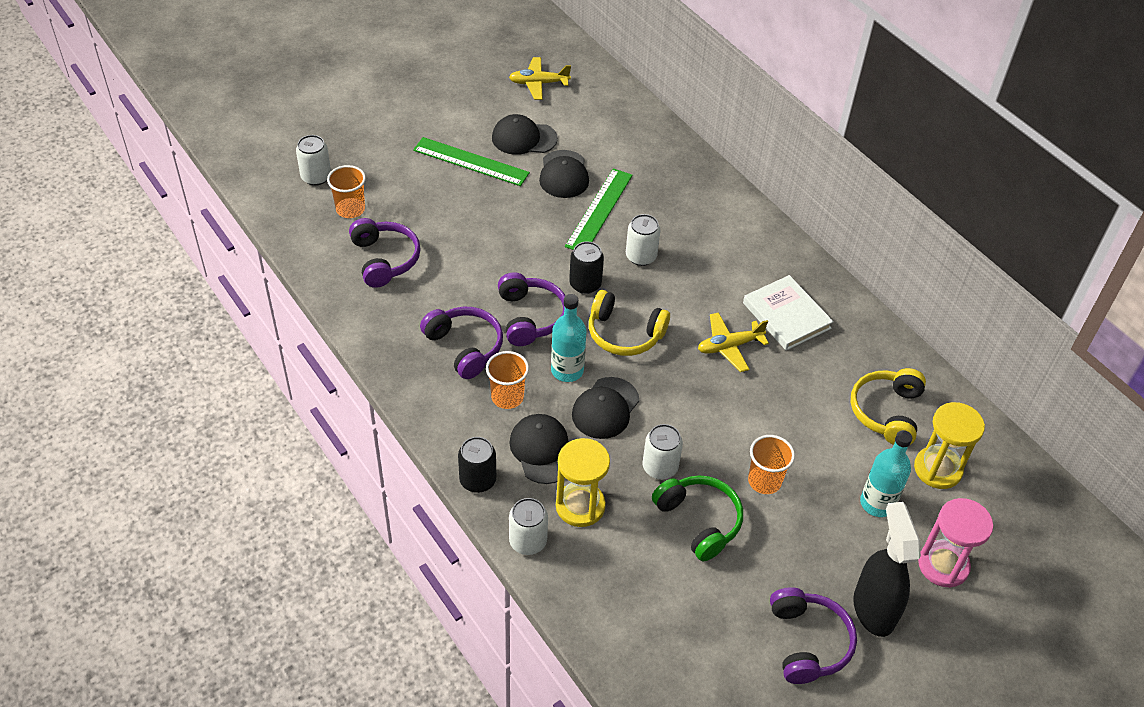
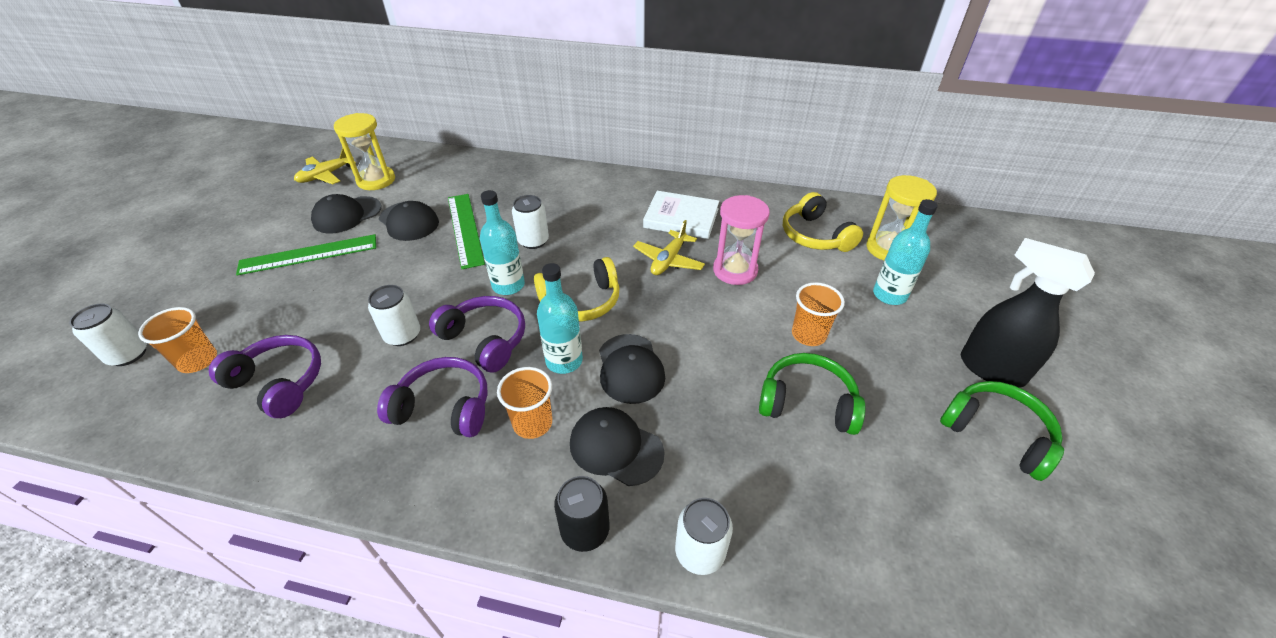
camera: 40 degrees left, 5 degrees down
(580, 506) = (705, 472): yellow hourglass -> yellow hourglass (376, 180)
(585, 284) = (508, 285): black can -> turquoise bottle
(660, 467) = (727, 383): white can -> white can (402, 335)
(808, 642) = (997, 433): purple headphones -> green headphones
(943, 565) = (976, 305): pink hourglass -> pink hourglass (735, 270)

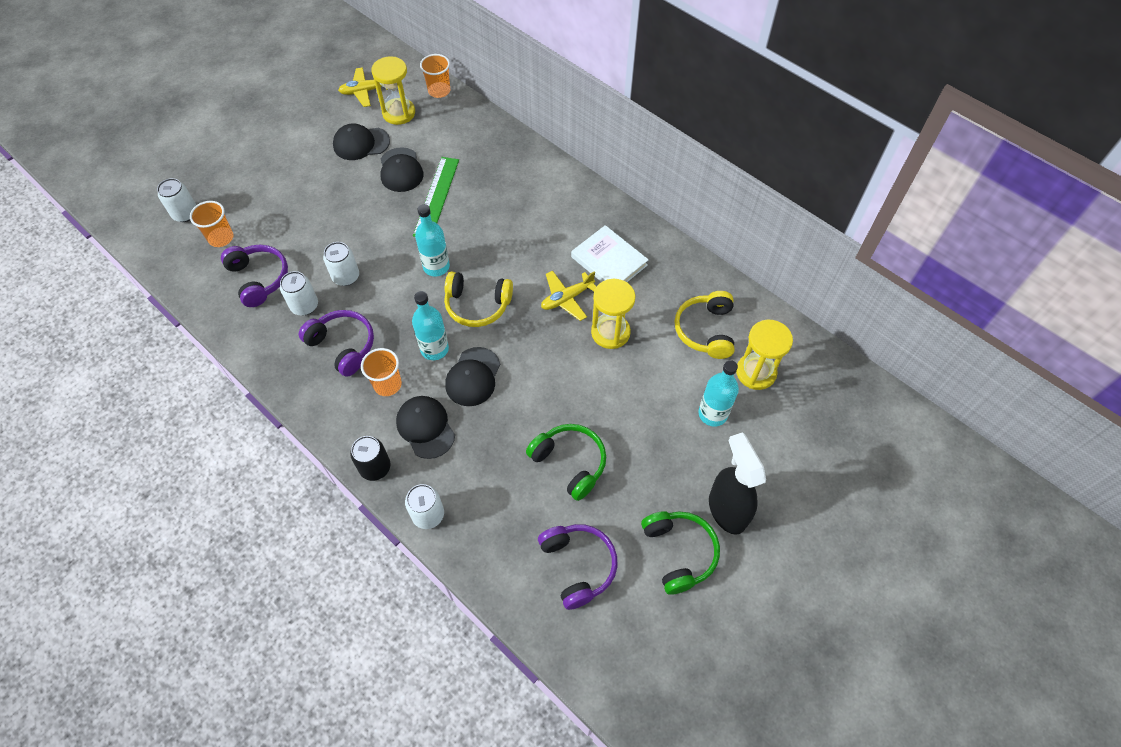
camera: 30 degrees right, 15 degrees up
(309, 254) = (319, 173): green ruler -> none
(485, 339) = (395, 306): purple headphones -> purple headphones (578, 566)
(533, 241) = (479, 232): white can -> white can (304, 306)
(735, 270) = (610, 332): pink hourglass -> yellow hourglass
(808, 335) = (617, 414): orange cup -> orange cup (439, 91)

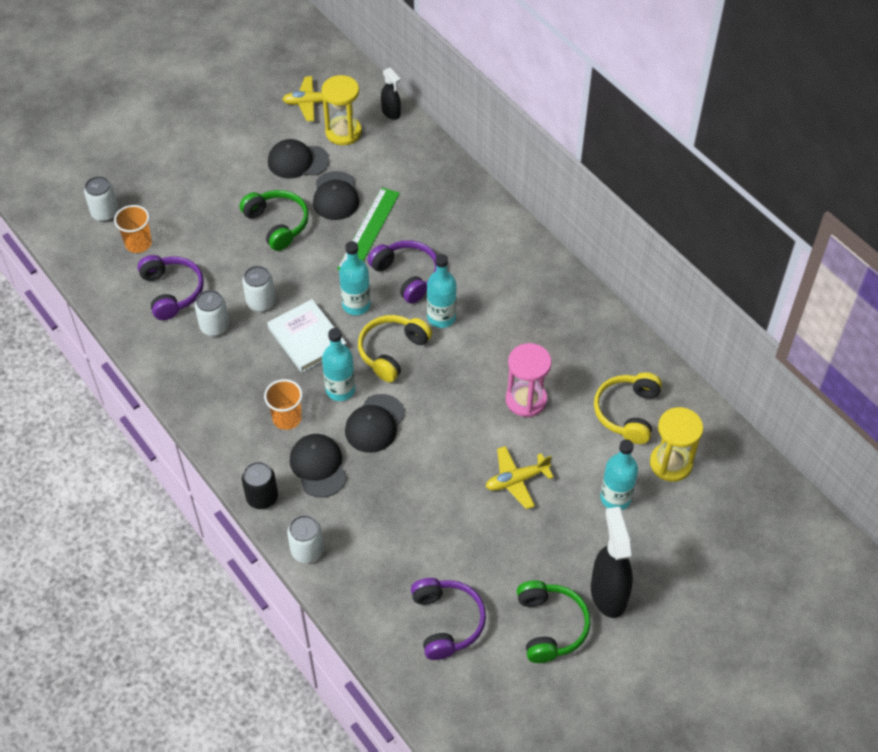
camera: 10 degrees right, 5 degrees down
(343, 346) = (248, 373): purple headphones -> purple headphones (407, 275)
(439, 91) = (391, 113): orange cup -> black spray bottle
(477, 305) = (392, 351): yellow headphones -> yellow headphones turned 105 degrees clockwise
(517, 267) = (441, 317): none -> turquoise bottle
(567, 298) = (487, 358): yellow plane -> yellow plane (516, 480)
(570, 463) = (458, 523): green headphones -> green headphones (277, 224)
(609, 261) = (540, 325): white book -> white book (307, 338)
(610, 332) = (526, 400): yellow hourglass -> pink hourglass

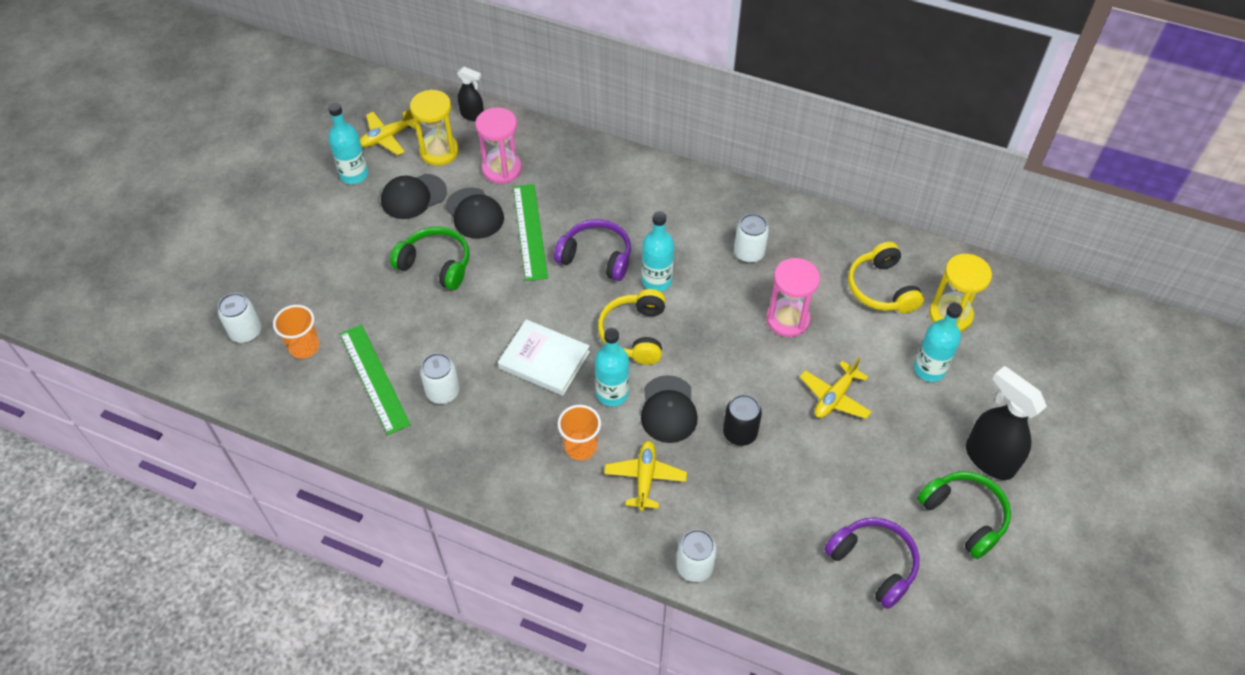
camera: 30 degrees left, 0 degrees up
(172, 292) = (374, 378): purple headphones -> green ruler
(261, 302) = (473, 346): white can -> white can (749, 253)
(262, 497) = (612, 537): black can -> black can (740, 433)
(318, 466) = (645, 478): black cap -> yellow plane
(356, 305) = (568, 306): turquoise bottle -> turquoise bottle (354, 175)
(383, 169) = (502, 169): none -> pink hourglass

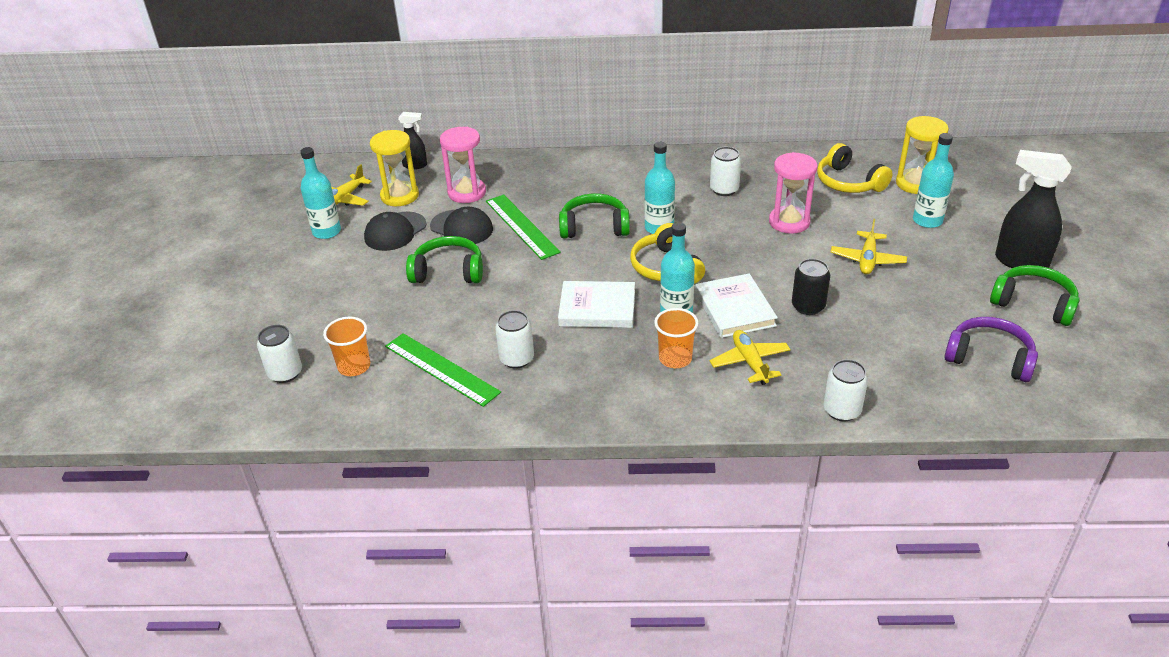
camera: 20 degrees left, 15 degrees down
(596, 257) = (594, 227): purple headphones -> green headphones
(668, 409) = (734, 309): black cap -> white book

